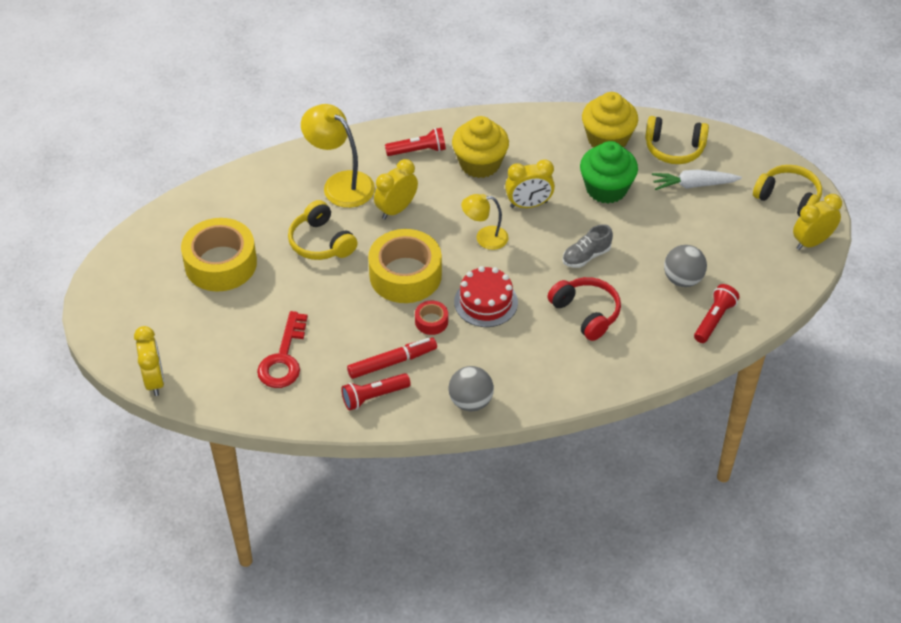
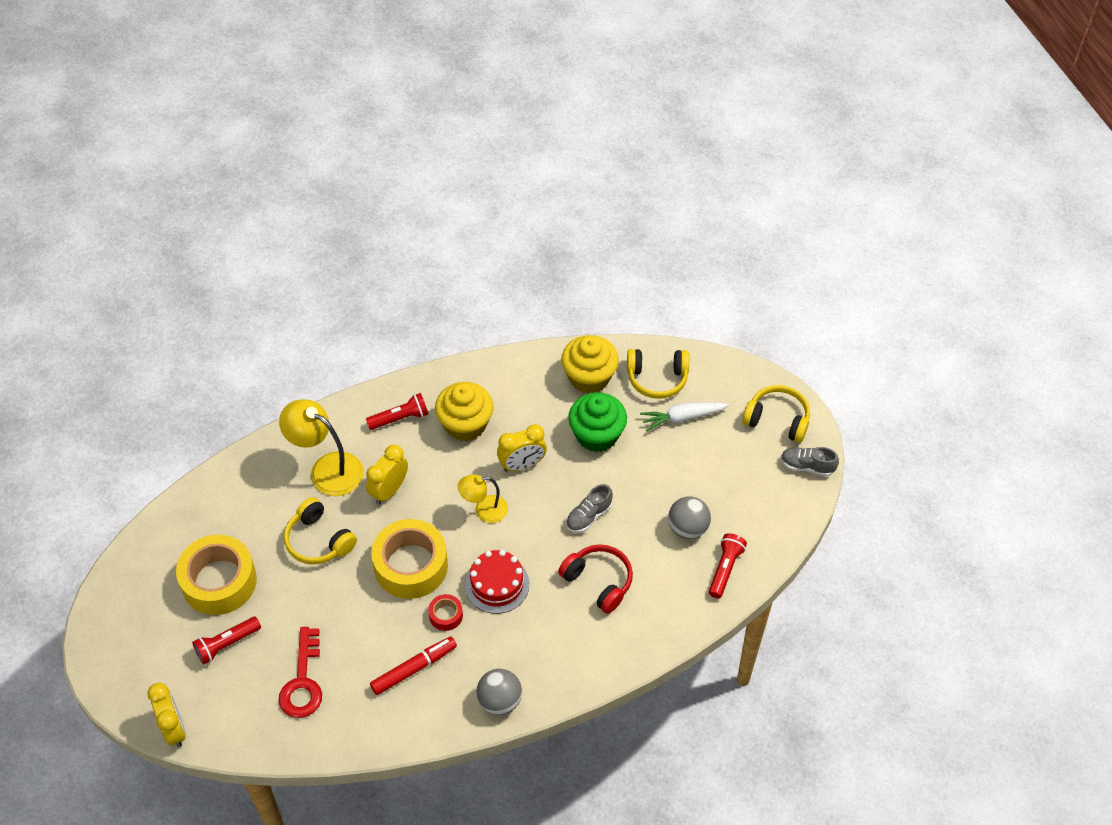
camera: 10 degrees left, 5 degrees up
(374, 396) = (402, 711): red flashlight -> red flashlight (227, 644)
(811, 242) = (807, 466): yellow clock -> grey shoe

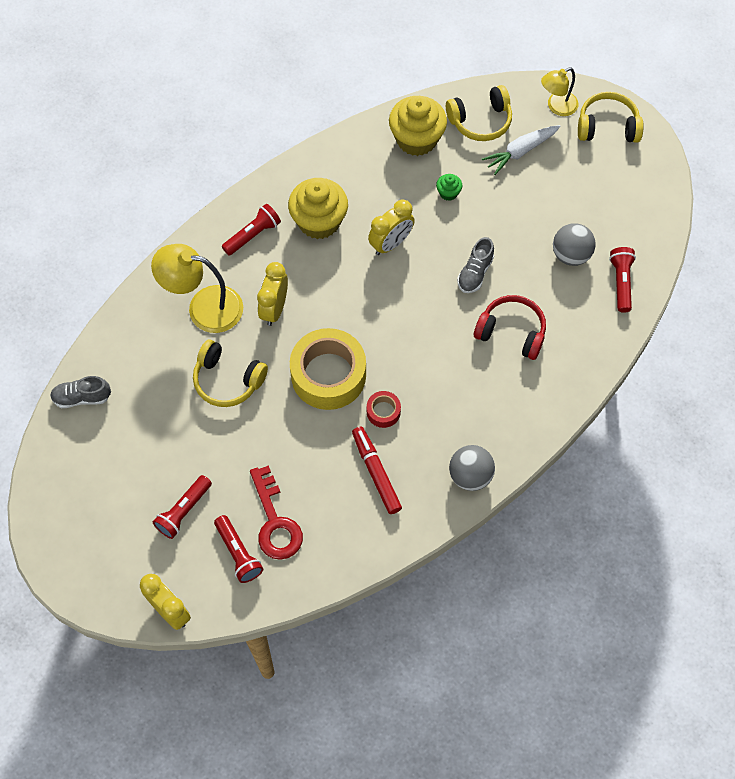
camera: 20 degrees left, 10 degrees up
(219, 581) = (147, 452): yellow tape -> none
(257, 698) = (238, 553): none -> red flashlight
(414, 668) = (376, 472): red marker -> red marker turned 60 degrees counterclockwise
(484, 510) = (374, 299): yellow lamp -> yellow lamp (557, 107)
(497, 584) = (418, 366): red cake -> none
(597, 435) = (448, 193): green cupcake -> green cupcake, size x0.45
(807, 466) = (652, 162): grey shoe -> grey shoe (82, 397)

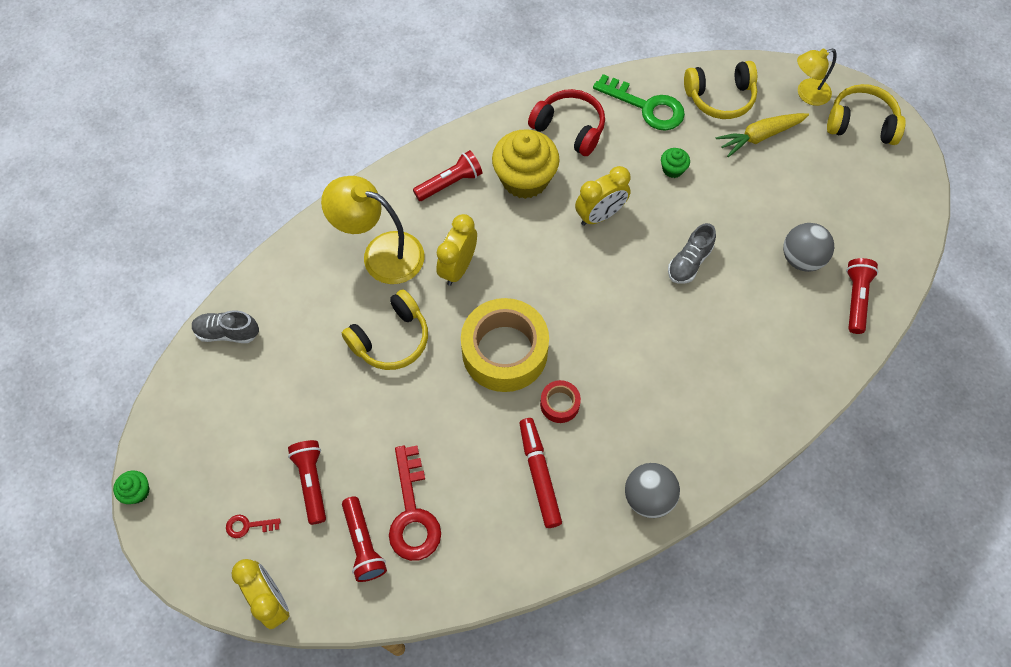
camera: 10 degrees right, 0 degrees up
(34, 544) = (137, 491): none -> green cupcake
(137, 555) = (248, 526): none -> red key
(184, 511) = (312, 482): red flashlight -> red flashlight turned 120 degrees clockwise
(227, 380) = (391, 339): yellow headphones -> yellow headphones turned 75 degrees counterclockwise
(416, 139) = (646, 107): yellow cupcake -> green key
(511, 332) = (721, 335): red headphones -> red headphones (569, 128)
(521, 151) = (760, 136): white carrot -> yellow carrot

